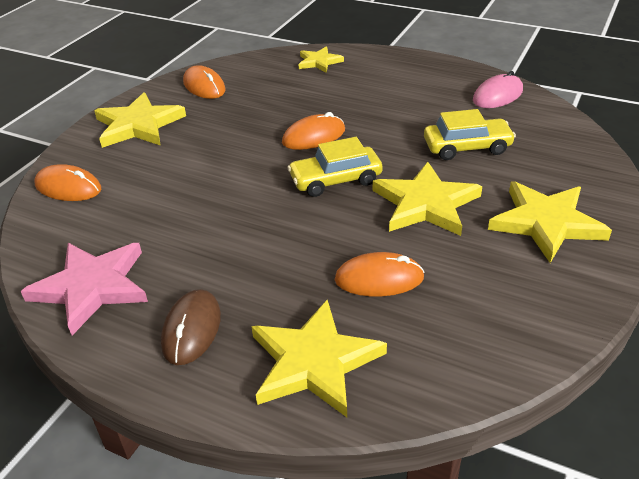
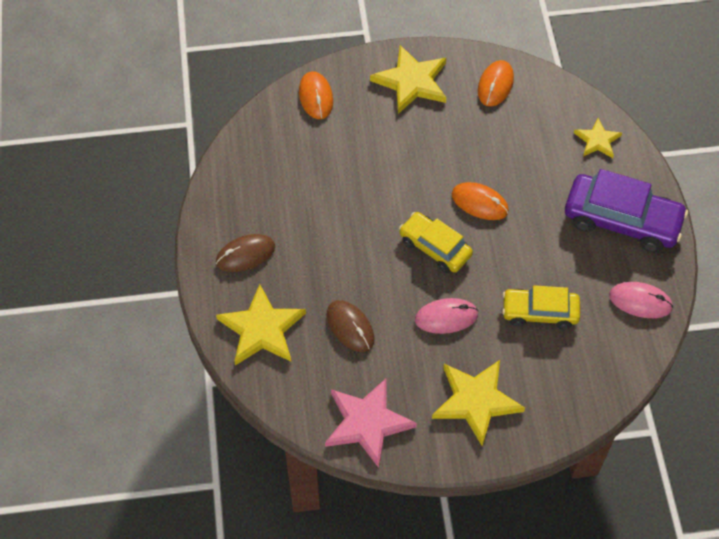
camera: 55 degrees right, 20 degrees up
(91, 287) = (242, 181): pink star -> pink star (367, 423)
(379, 279) = (350, 327): orange mouse -> brown mouse
(408, 77) = (622, 220): none -> purple car
(425, 204) = (446, 317): yellow star -> pink mouse
(467, 147) = (539, 312): yellow car -> yellow car turned 135 degrees clockwise

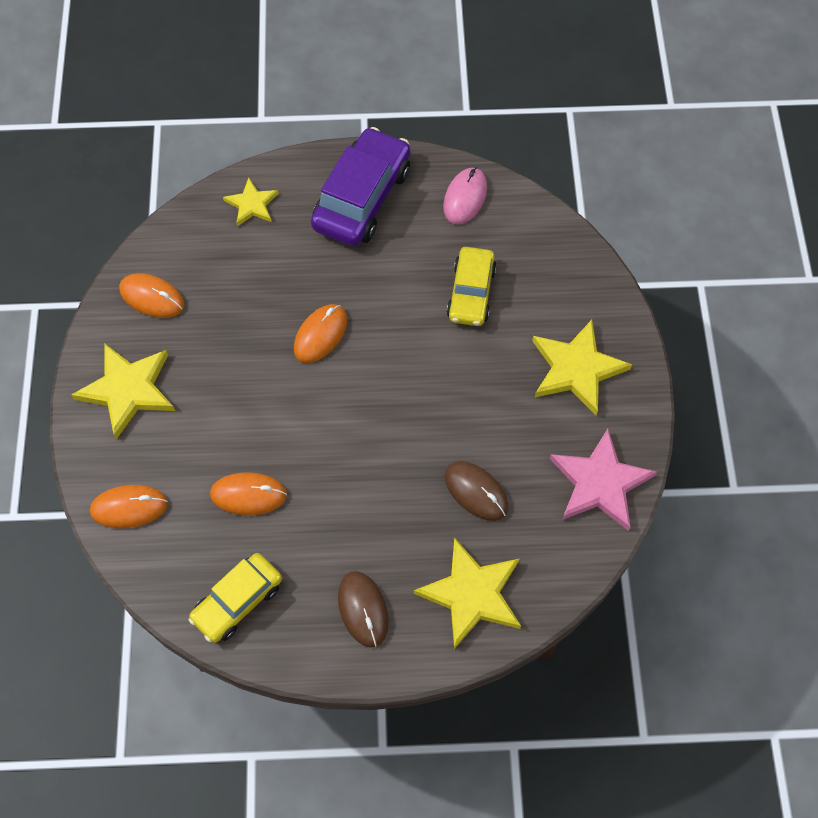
camera: 85 degrees left, 5 degrees up
(333, 170) = (248, 495): none -> orange mouse
(350, 327) = (476, 491): brown mouse -> brown mouse turned 75 degrees clockwise
(435, 248) = (377, 389): yellow car -> yellow car (238, 601)
(446, 317) = (470, 387): pink mouse -> none

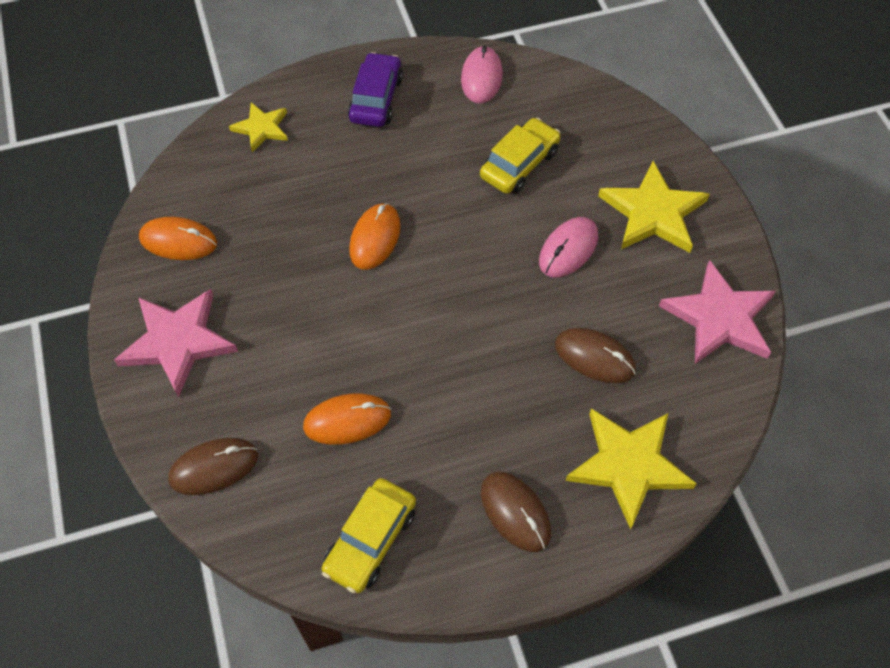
camera: 15 degrees left, 5 degrees down
(128, 390) = (178, 342): yellow star -> pink star
(129, 507) = (214, 467): orange mouse -> brown mouse
(362, 198) = (376, 99): purple car -> purple car, size x0.64
(471, 293) = (519, 164): yellow car -> yellow car turned 135 degrees counterclockwise
(487, 386) = (568, 249): none -> pink mouse

